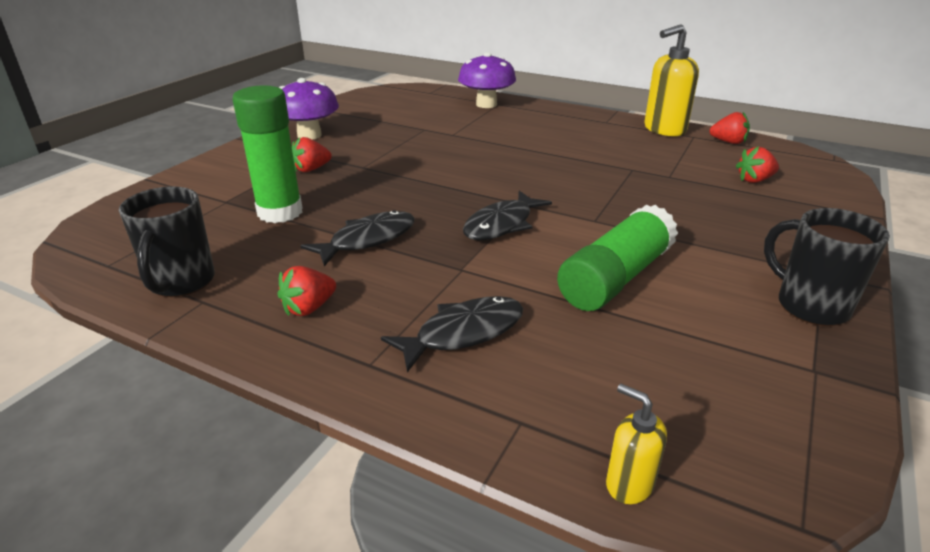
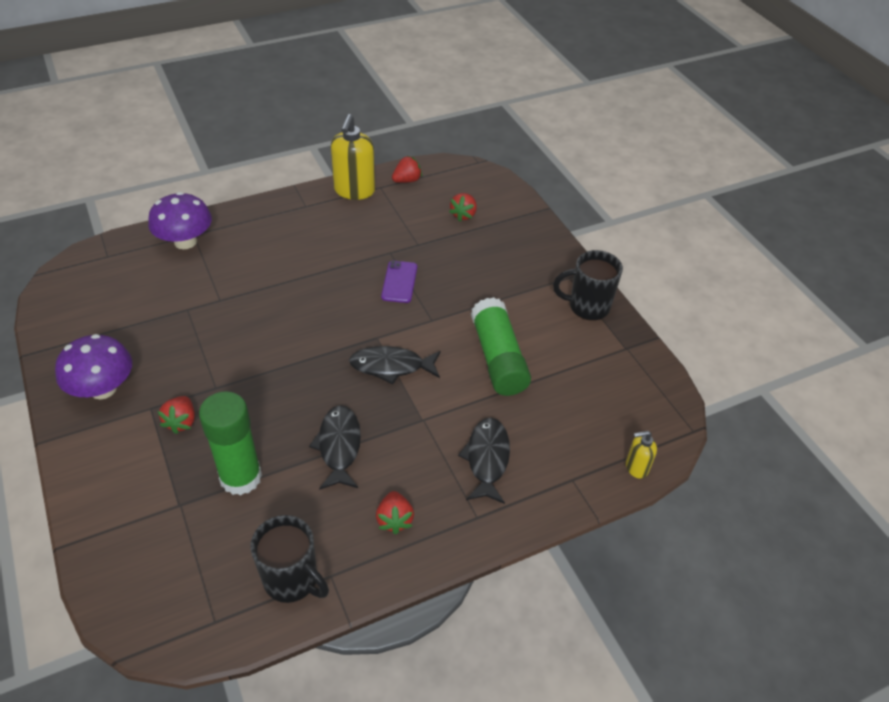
camera: 55 degrees left, 15 degrees up
(501, 225) = (391, 366): black fish -> black fish turned 105 degrees clockwise
(608, 187) = (399, 282): none -> purple phone

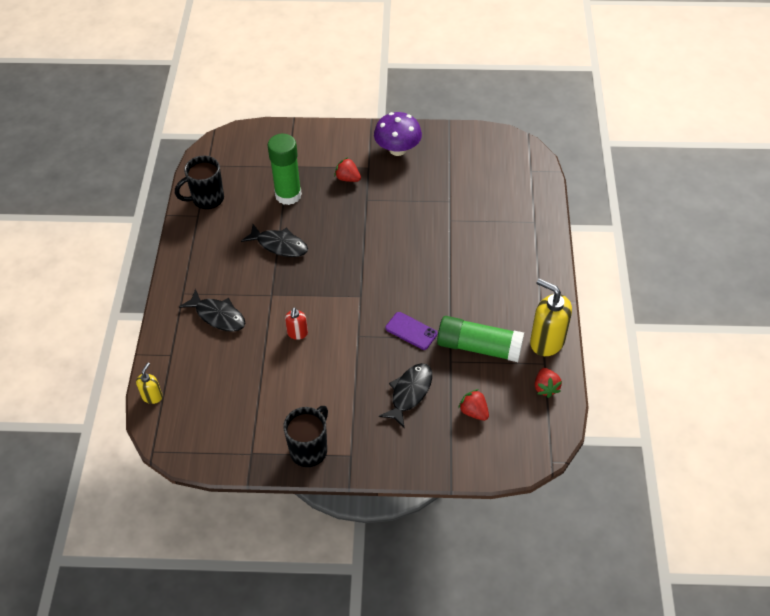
camera: 120 degrees right, 5 degrees up
(185, 241) = (527, 215): purple mushroom -> none
(391, 366) = (327, 294): black fish -> black fish (410, 393)
(394, 519) = (210, 254): red strawberry -> none
(462, 371) = (297, 333): none -> red soap dispenser
(498, 358) = (295, 361): green glue stick -> green glue stick (479, 347)

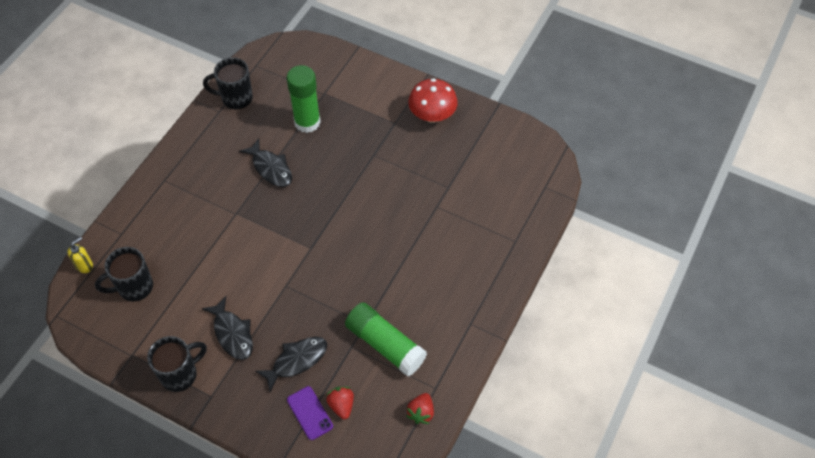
camera: 25 degrees right, 5 degrees up
(215, 395) = (134, 287): none -> black mug
(218, 316) = (180, 214): black fish -> black fish (232, 334)
(297, 333) = (235, 260): red soap dispenser -> none
(348, 178) = (369, 127): red strawberry -> none
(397, 149) = (432, 115): purple mushroom -> red mushroom
(411, 331) = (334, 301): purple phone -> purple phone (309, 413)
(546, 341) = (451, 367): yellow soap dispenser -> none

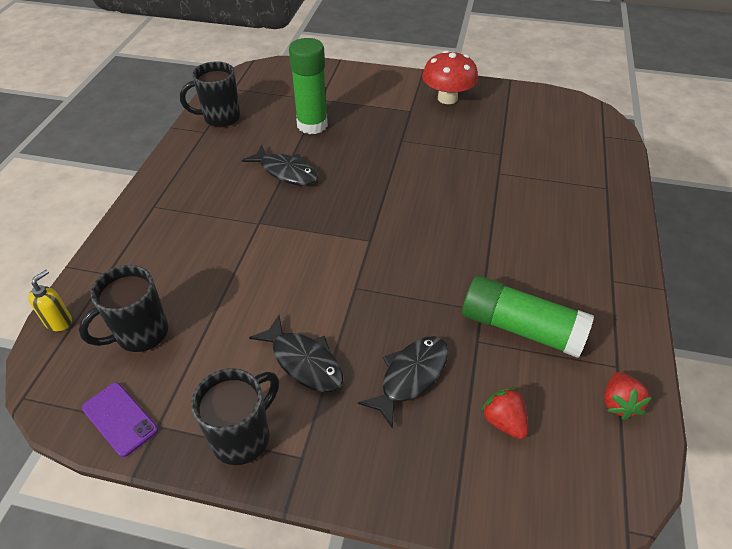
camera: 15 degrees left, 10 degrees down
(309, 413) = (462, 444): purple phone -> purple phone (119, 419)

